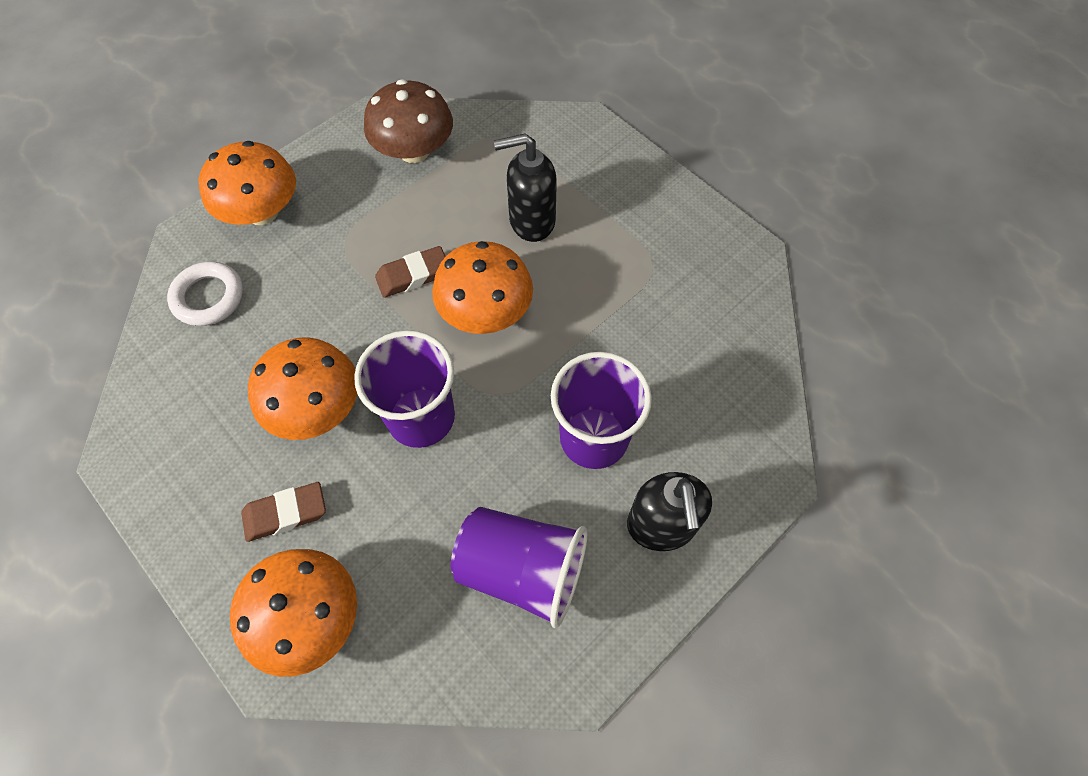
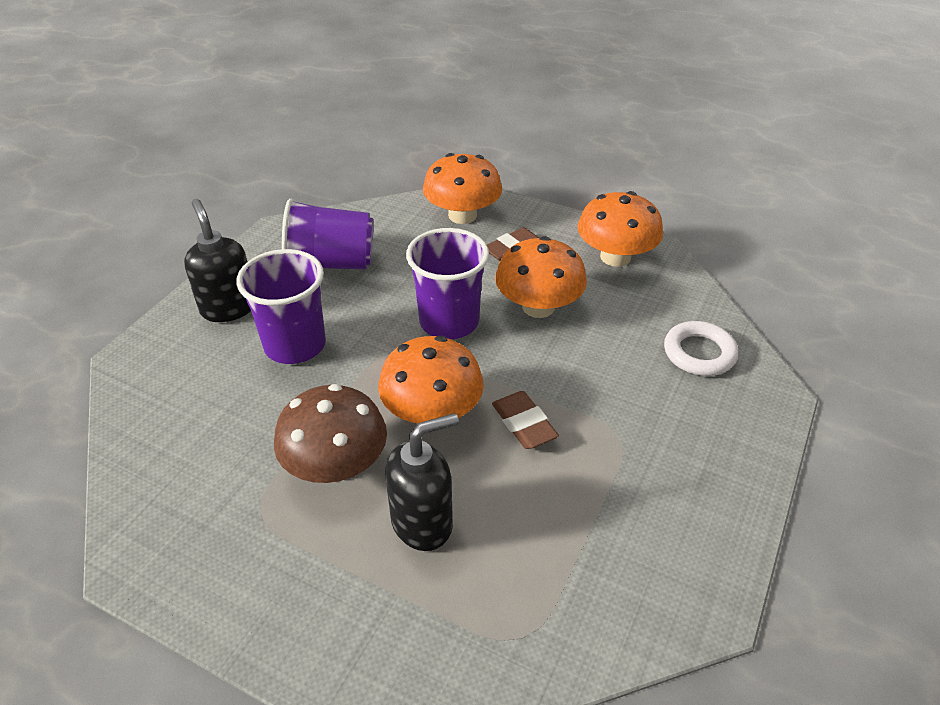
camera: 160 degrees right, 20 degrees down
(262, 212) = (728, 441): orange mushroom -> orange mushroom (615, 257)
(413, 275) = (524, 424): brown eraser -> brown eraser turned 75 degrees counterclockwise
(414, 151) = (620, 573): brown mushroom -> brown mushroom (336, 465)

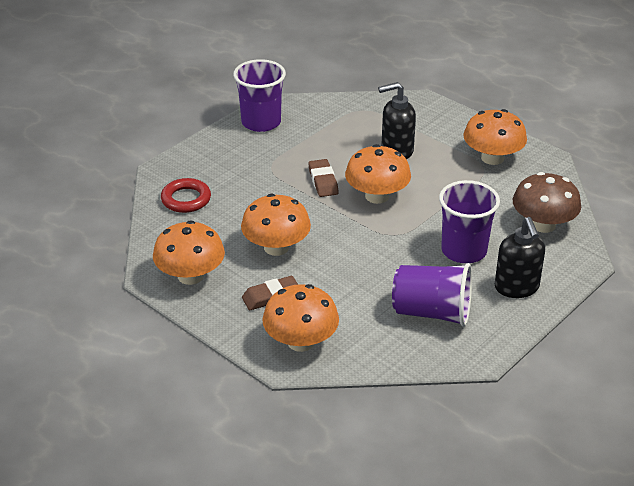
camera: 165 degrees left, 5 degrees down
(242, 542) = (492, 158): none -> orange mushroom
(336, 465) = (440, 180): brown mushroom -> brown mushroom (543, 224)
(449, 322) = (347, 248): purple cup -> purple cup (261, 122)
(699, 353) = (186, 199): white ring -> red ring

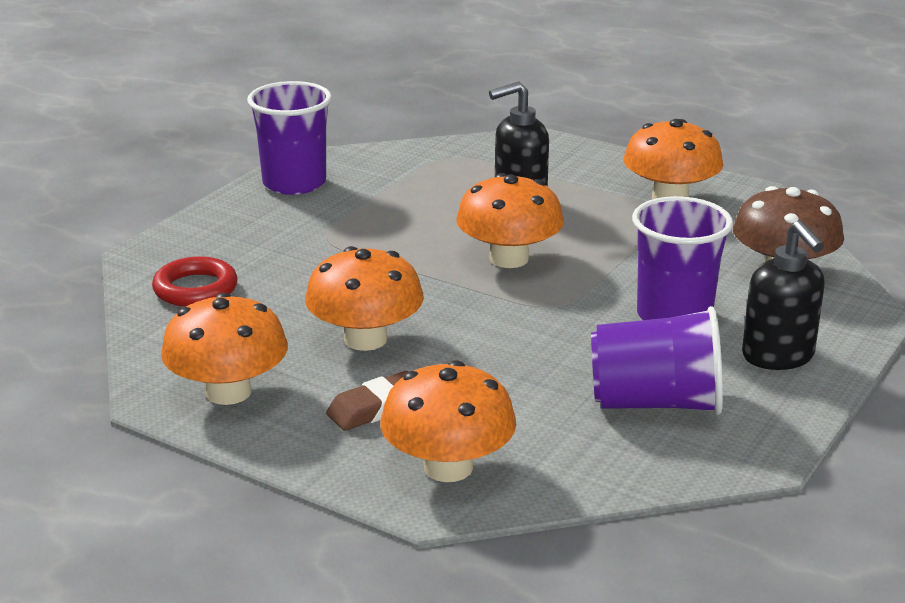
camera: 10 degrees left, 10 degrees down
(323, 181) = (416, 247): brown eraser -> none

